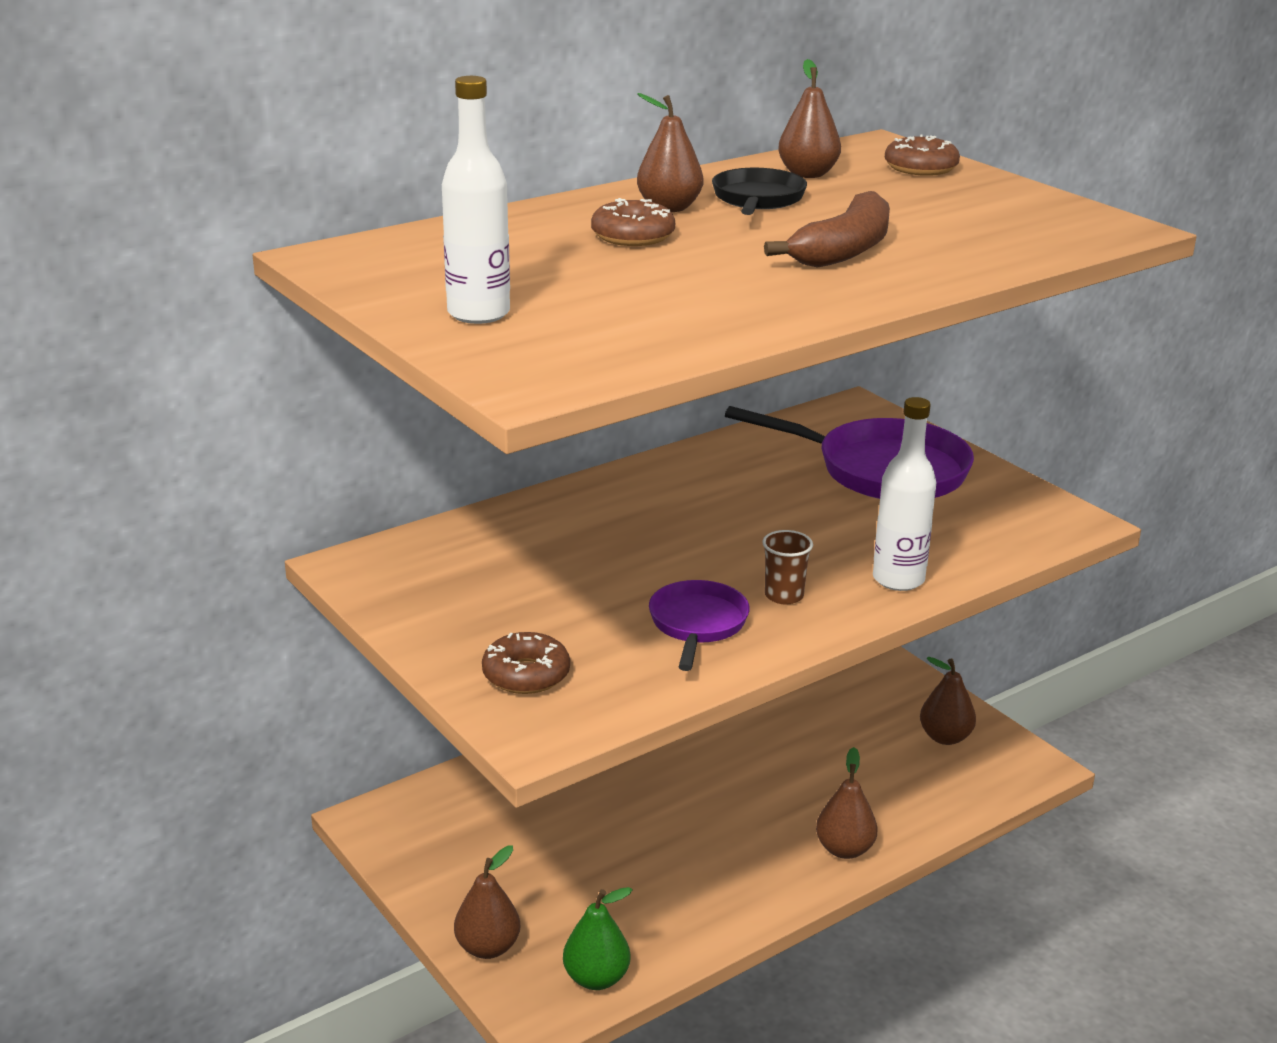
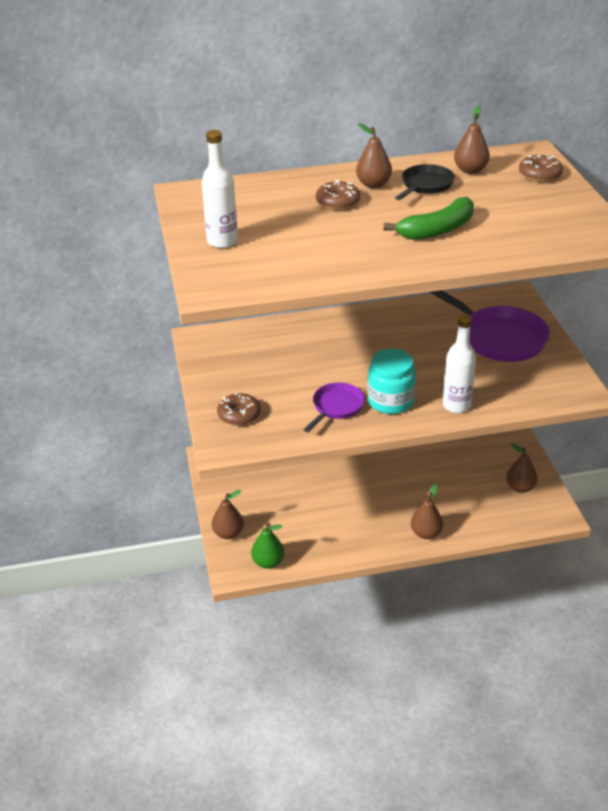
camera: 25 degrees right, 10 degrees up
(784, 596) = (390, 401): brown cup -> turquoise jar
(844, 250) = (437, 230): brown banana -> green banana

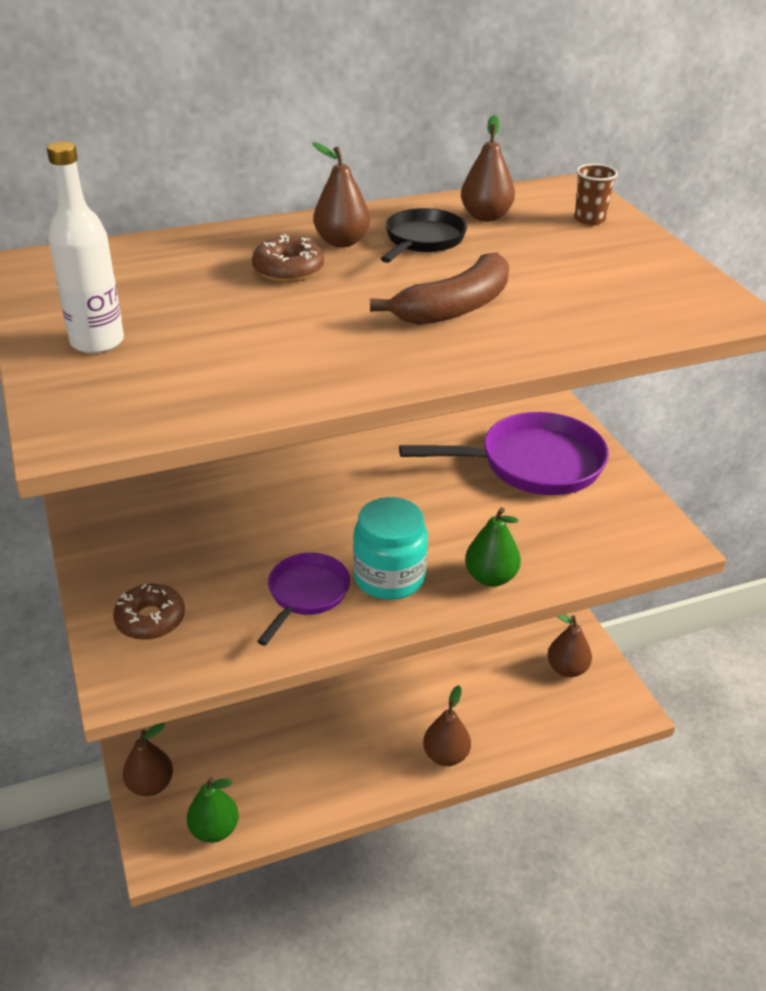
camera: 10 degrees left, 0 degrees up
(437, 230) = (455, 307): green banana -> brown banana
(456, 405) = (490, 577): white bottle -> green pear
(499, 338) = (533, 464): purple pan -> purple pan turned 45 degrees counterclockwise
(539, 174) = (589, 219): brown donut -> brown cup

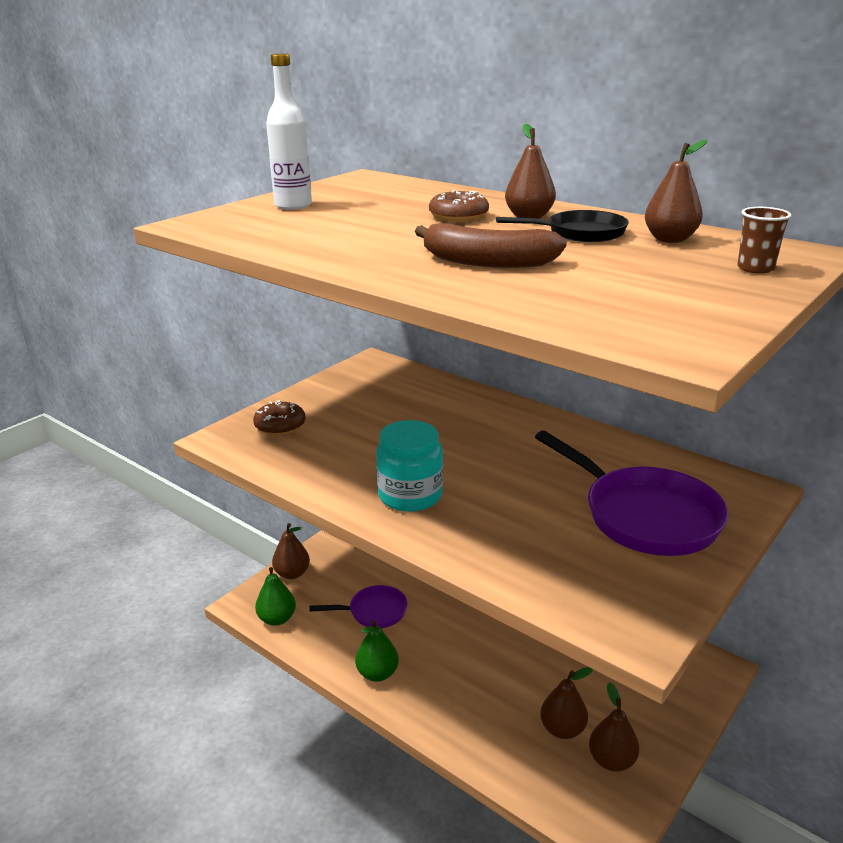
camera: 60 degrees right, 10 degrees down
(306, 594) = (356, 468): purple pan -> purple pan (374, 612)
(446, 755) = (436, 714): brown pear -> brown pear (562, 729)
(490, 577) = (462, 542): green pear -> green pear (377, 673)

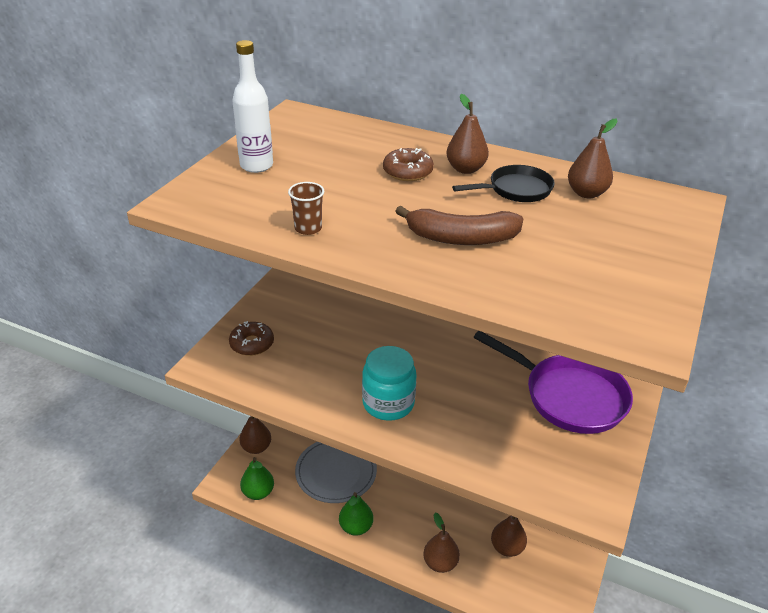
camera: 15 degrees left, 10 degrees up
(374, 612) = (336, 472): purple pan -> grey plate
(611, 760) = (547, 566): brown pear -> brown pear (440, 563)
(755, 268) = (661, 228): brown cup -> brown cup (308, 228)

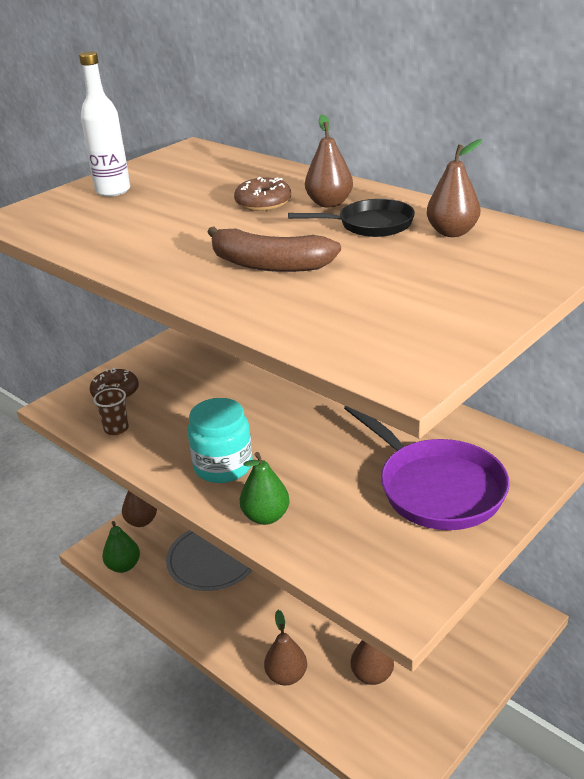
camera: 20 degrees right, 5 degrees down
(308, 228) = (117, 245): brown cup -> brown cup (116, 429)
(356, 527) = (209, 619): green pear -> green pear (266, 516)

